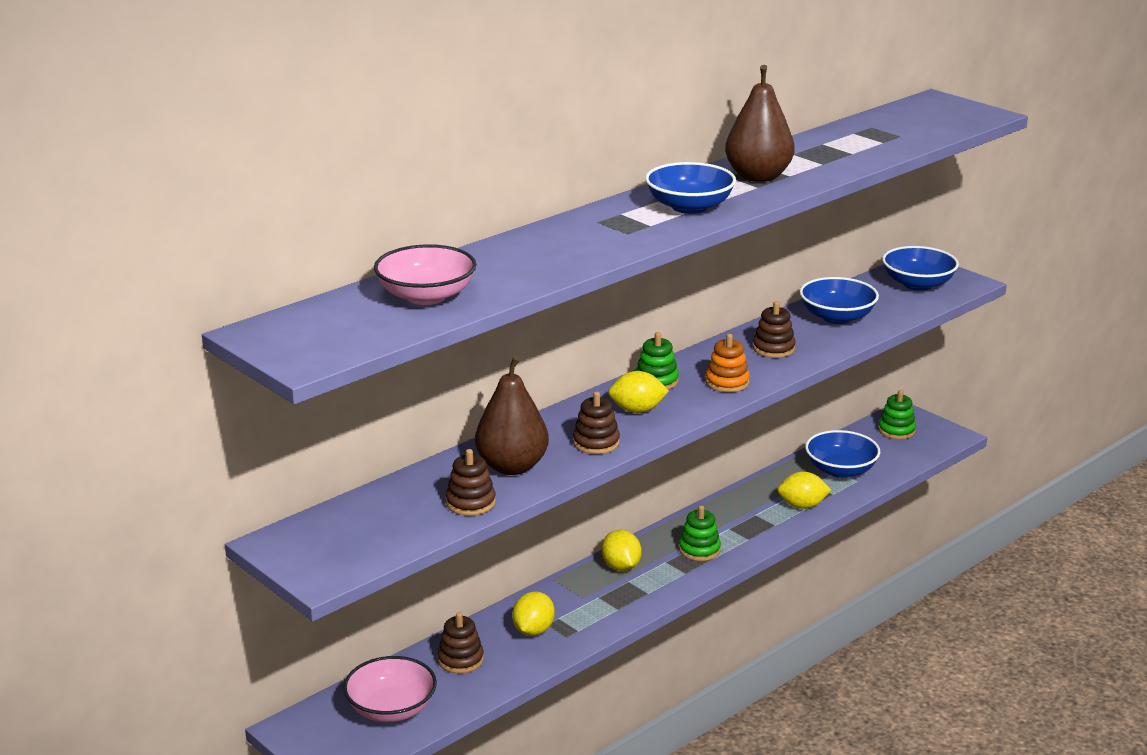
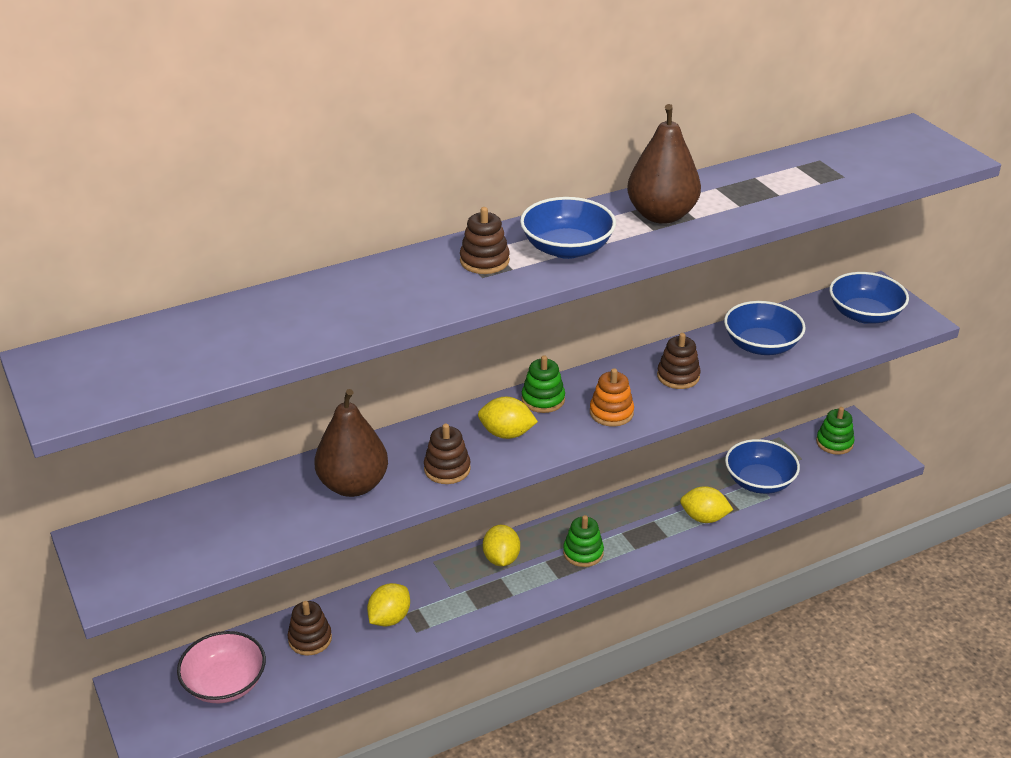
camera: 15 degrees right, 10 degrees up
(426, 296) = (234, 335): pink bowl -> none
(470, 503) = (292, 524): brown stacking toy -> brown stacking toy (484, 261)

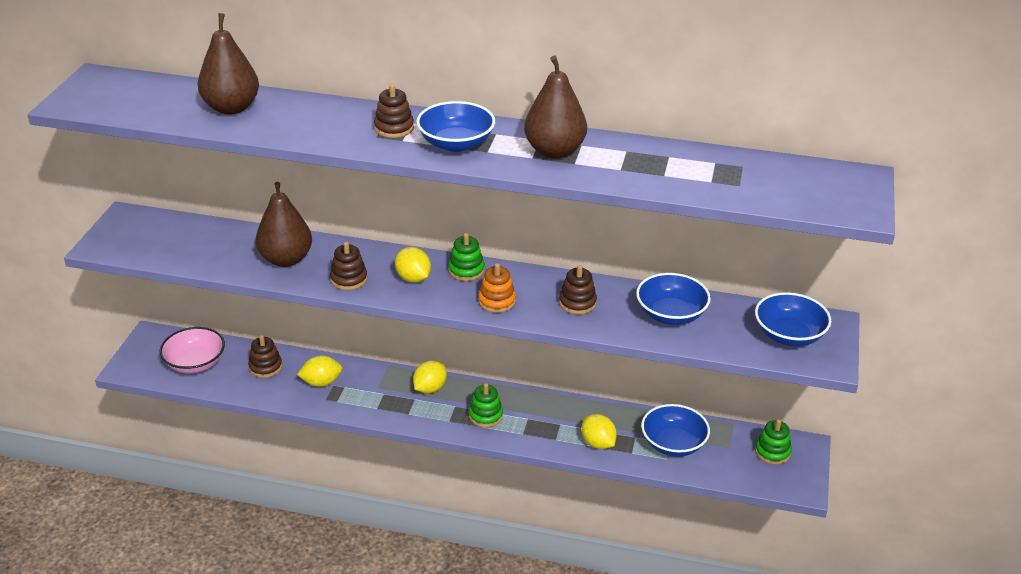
camera: 40 degrees right, 0 degrees up
(279, 319) = (231, 108): none -> brown pear

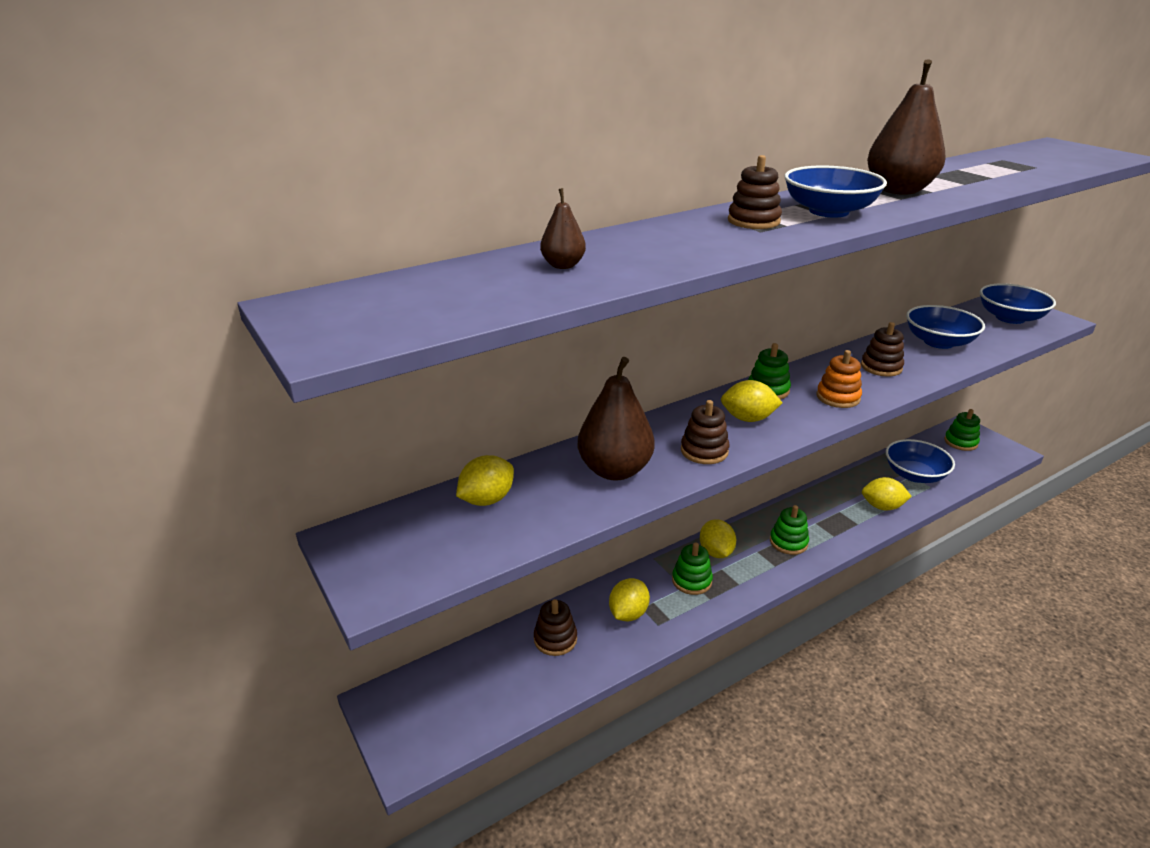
camera: 45 degrees left, 5 degrees down
(195, 363) = (478, 691): pink bowl -> none
(205, 235) = (487, 500): none -> yellow lemon
(231, 108) = (563, 265): brown pear -> brown pear, size x0.49
(385, 392) = (691, 581): none -> green stacking toy

